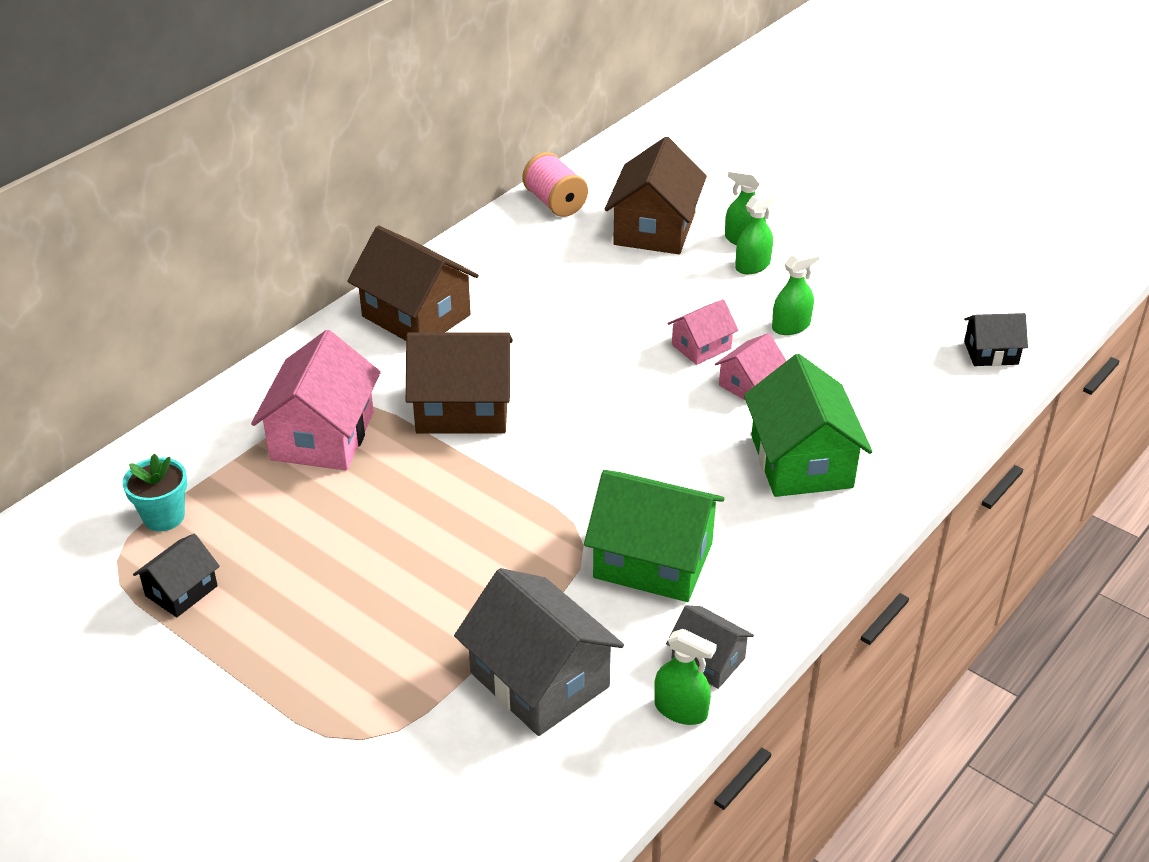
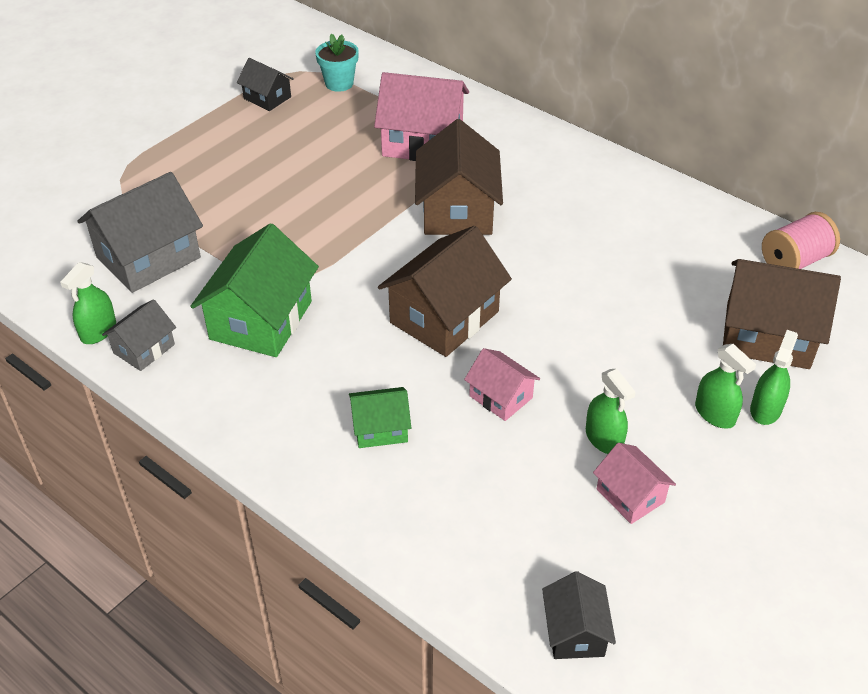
camera: 90 degrees right, 5 degrees up
(416, 316) = (583, 179): brown house -> brown house (444, 317)
(701, 347) = (559, 364): pink house -> pink house (630, 496)
(801, 461) = (380, 428): green house -> green house, size x0.54

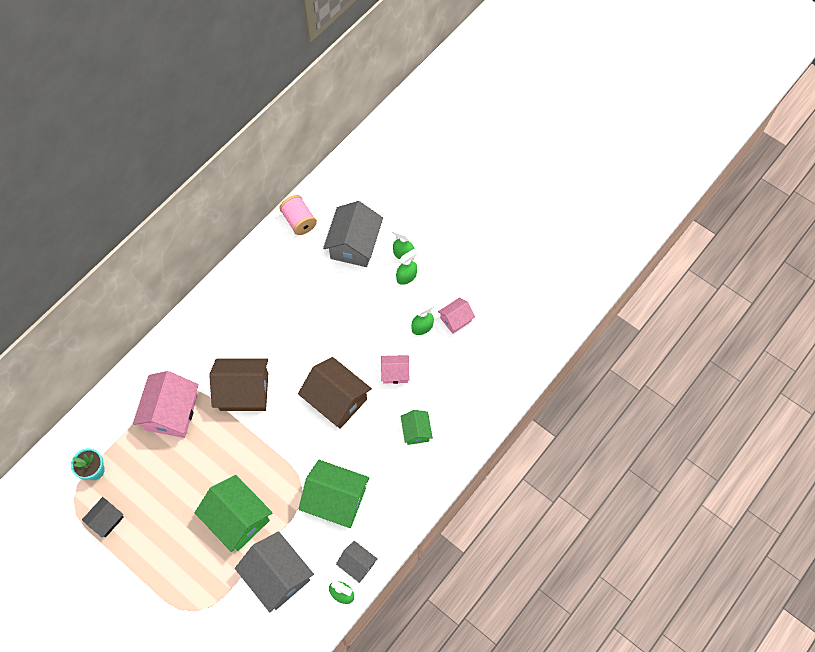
camera: 90 degrees left, 20 degrees up
(248, 213) = (237, 518): none -> green house
(501, 397) = (395, 373): pink house -> pink house turned 45 degrees clockwise
(575, 632) = (526, 349): black house -> none
(767, 335) = (354, 244): brown house -> grey house

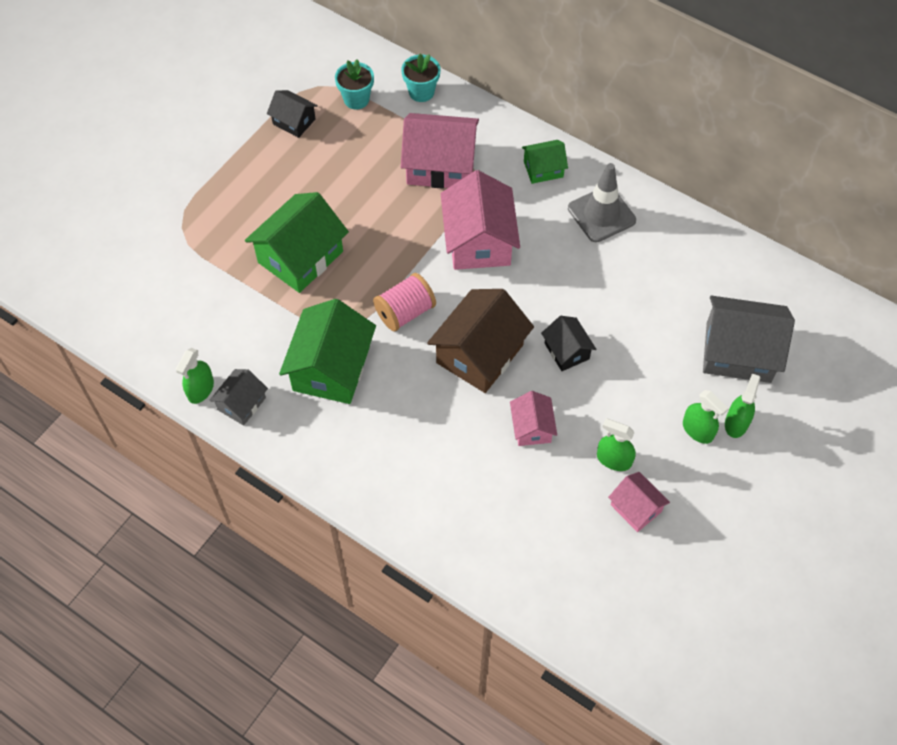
camera: 85 degrees right, 5 degrees down
(98, 420) = (421, 92): none -> turquoise flower pot
(235, 309) = (601, 214): none -> grey traffic cone
(244, 391) = (479, 241): brown house -> pink house
(277, 576) = (225, 311): grey house -> none
(299, 221) = (761, 275): pink spool -> pink spool (405, 312)
(341, 345) = (566, 351): none -> black house
(416, 431) = (442, 464): green house -> green house (543, 169)
(422, 327) = (614, 459): green spray bottle -> green spray bottle turned 150 degrees clockwise

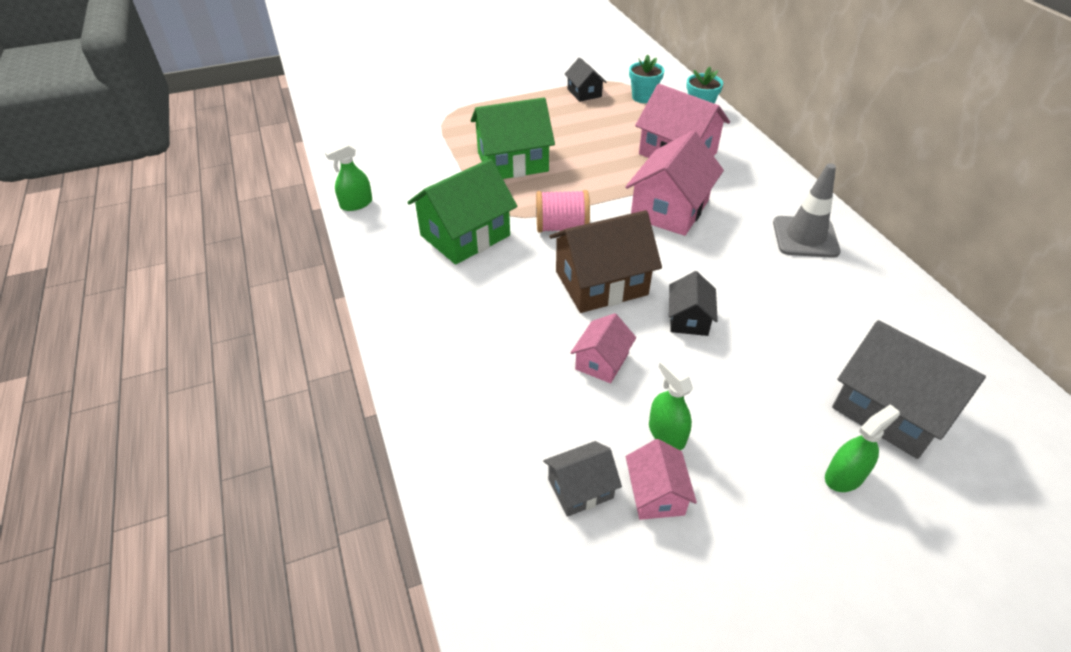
camera: 35 degrees right, 15 degrees down
(241, 404) = (374, 225): grey house -> grey house (580, 488)
(543, 169) = (770, 188): green house -> none
(697, 430) = (788, 458): green spray bottle -> none

